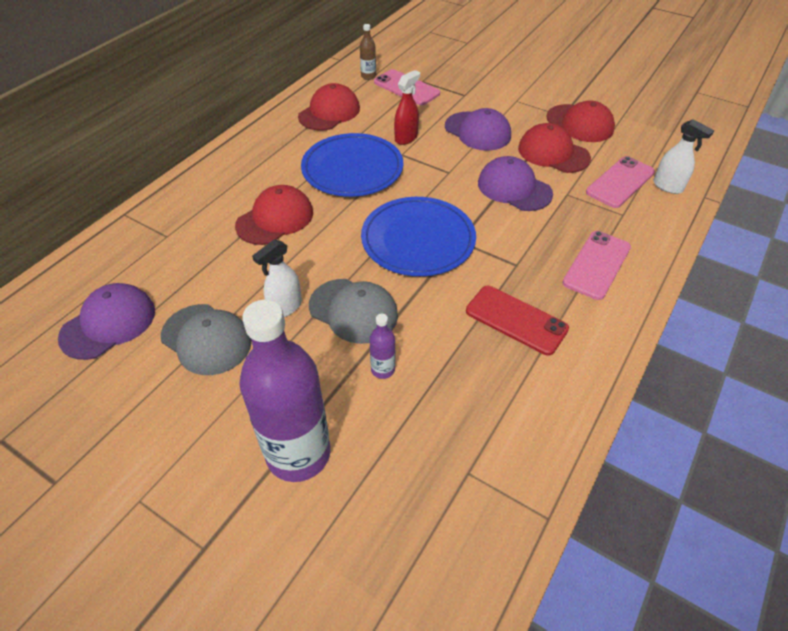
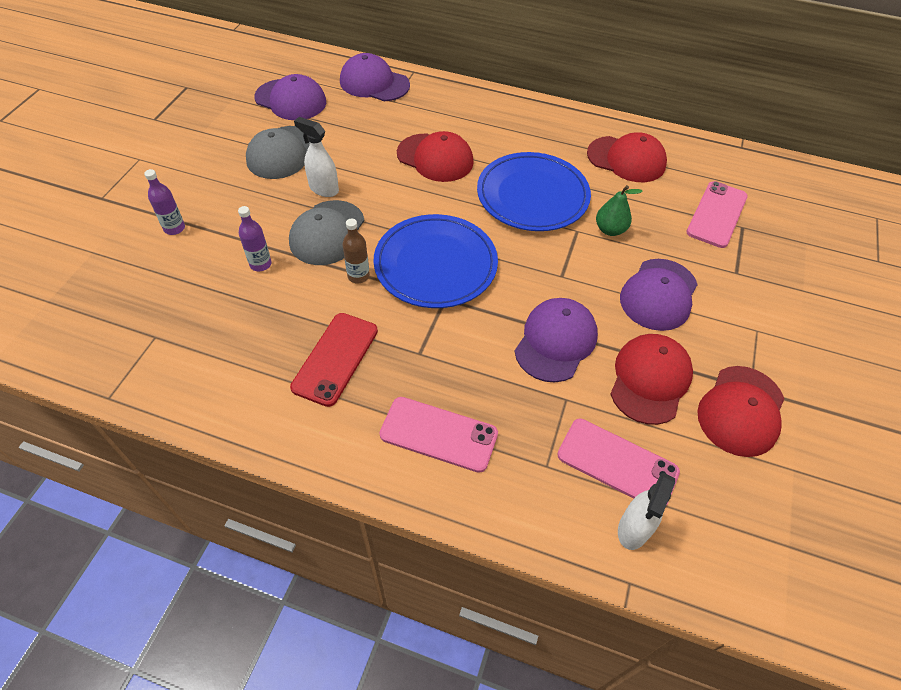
camera: 75 degrees right, 5 degrees up
(124, 247) = (374, 83): none -> purple cap
(298, 454) = (174, 228): purple bottle -> purple bottle, size x0.41
(368, 76) = (720, 177): brown bottle -> brown bottle (358, 276)
(406, 138) = (610, 230): red spray bottle -> green pear

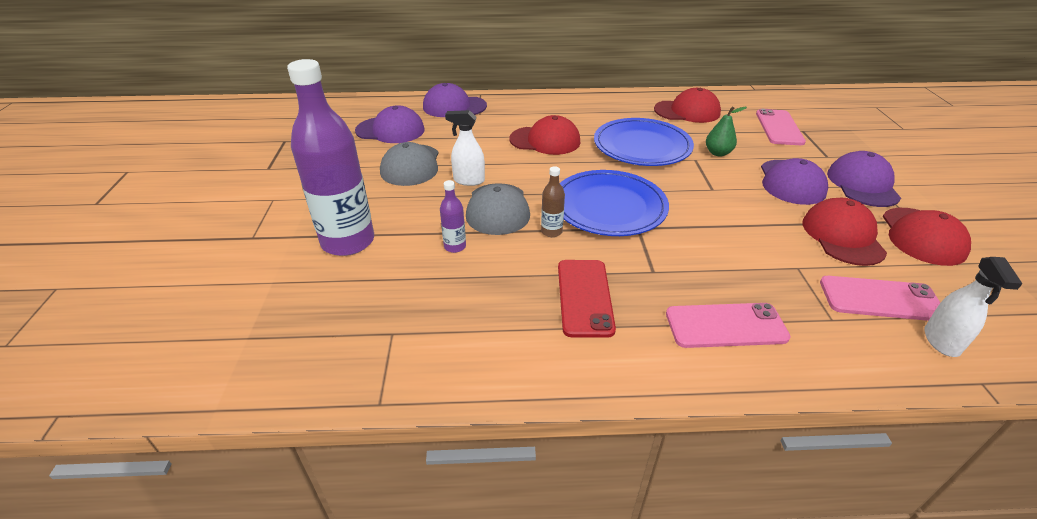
camera: 20 degrees left, 15 degrees down
(174, 228) = (348, 241): purple bottle -> purple bottle, size x2.42
(556, 341) = (751, 231): purple cap -> purple cap (862, 184)

